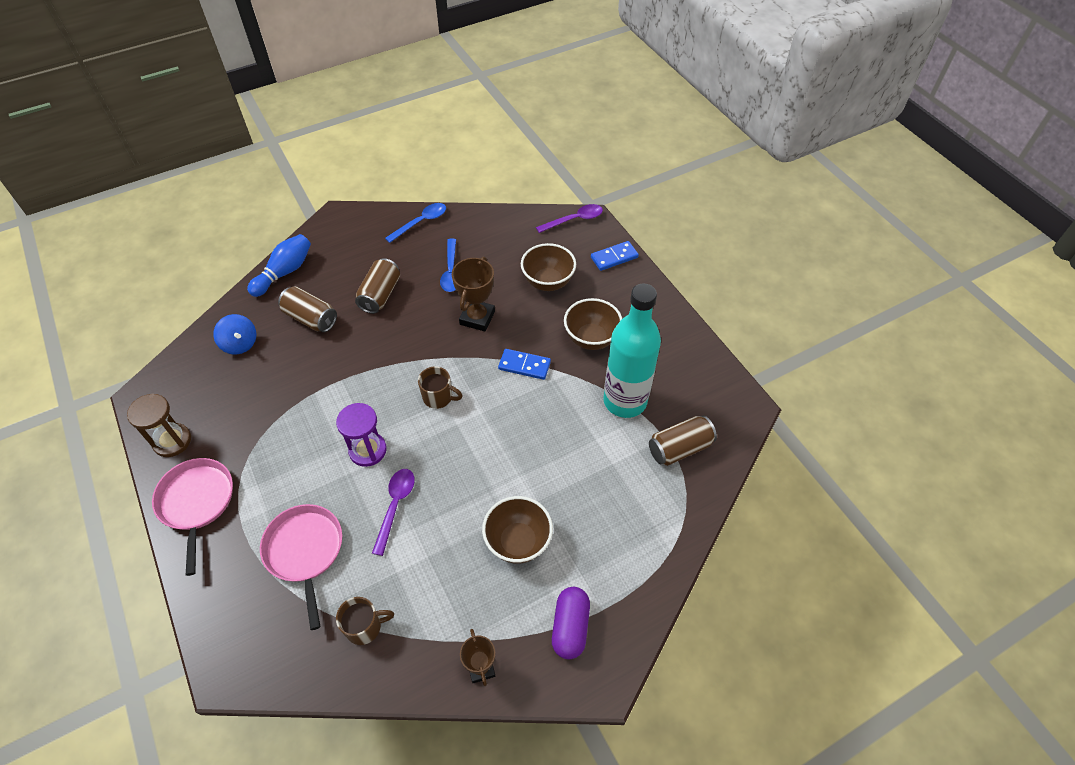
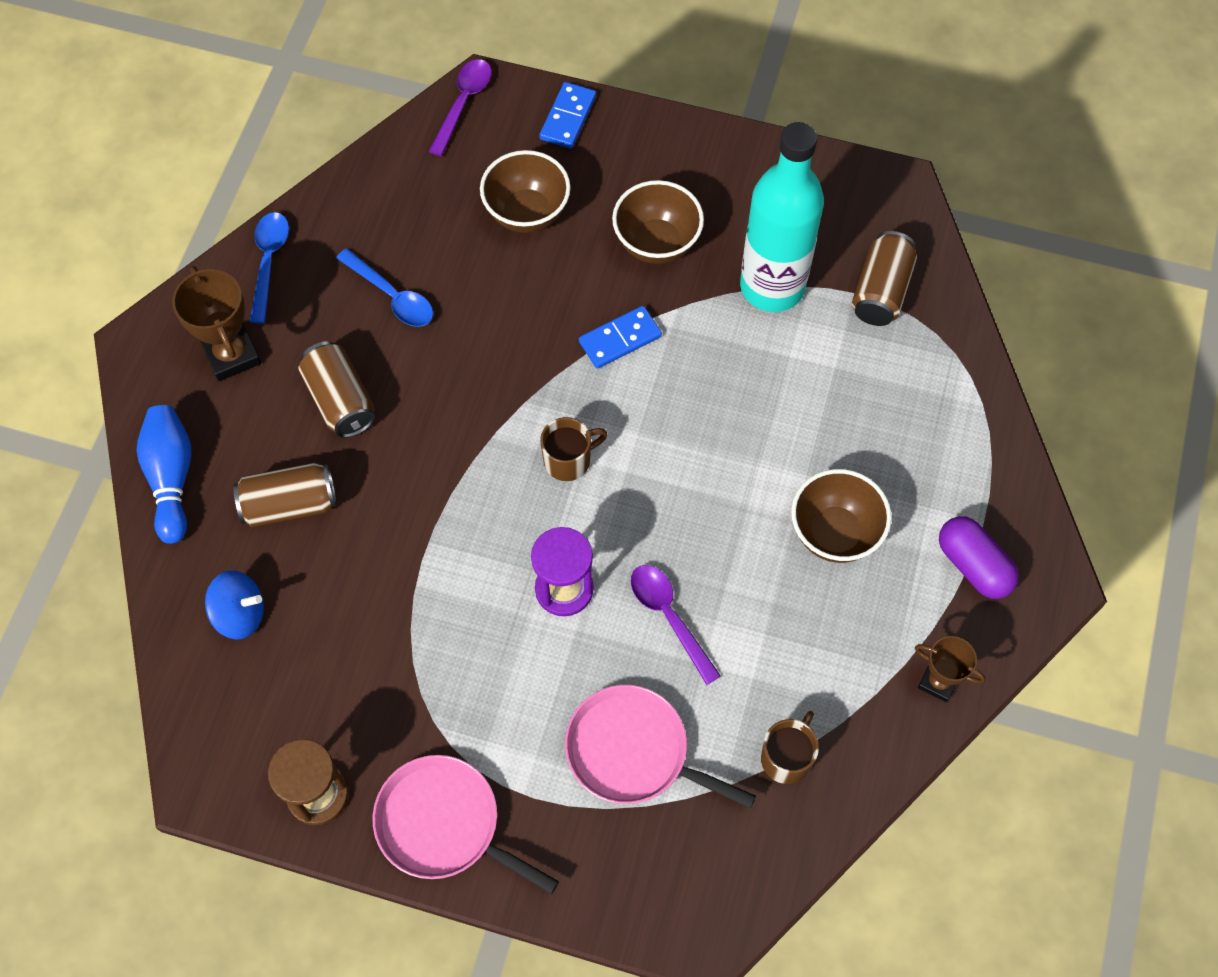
camera: 45 degrees left, 10 degrees up
(477, 318) = (497, 328): brown trophy -> brown trophy (232, 355)

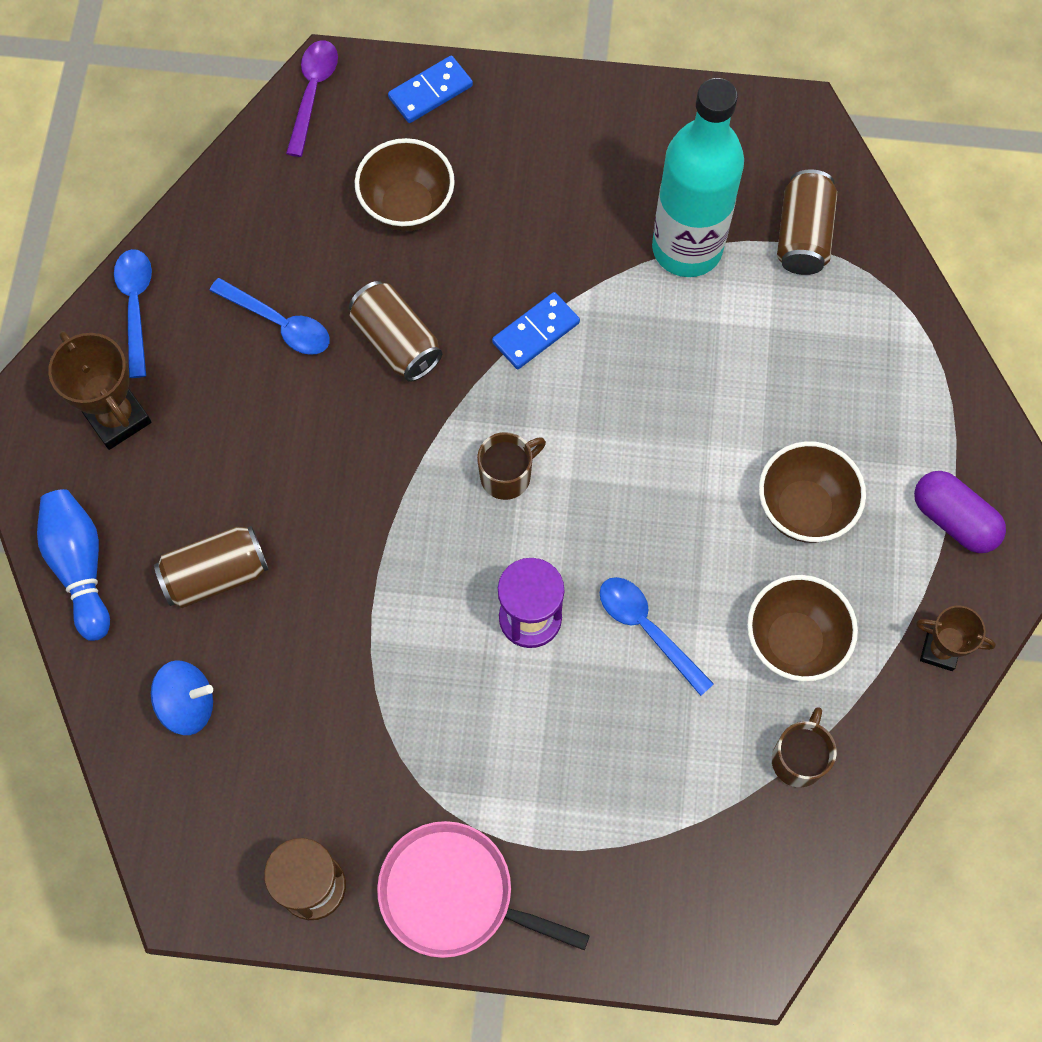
camera: 10 degrees left, 5 degrees up
(340, 400) = (247, 449): brown can -> brown can (396, 342)
(568, 117) = (430, 92): blue domino -> blue domino turned 45 degrees clockwise
(633, 752) = (637, 781): pink pan -> none
(656, 243) = (554, 219): brown bowl -> brown bowl (793, 641)
(669, 617) = (647, 629): purple spoon -> blue spoon

